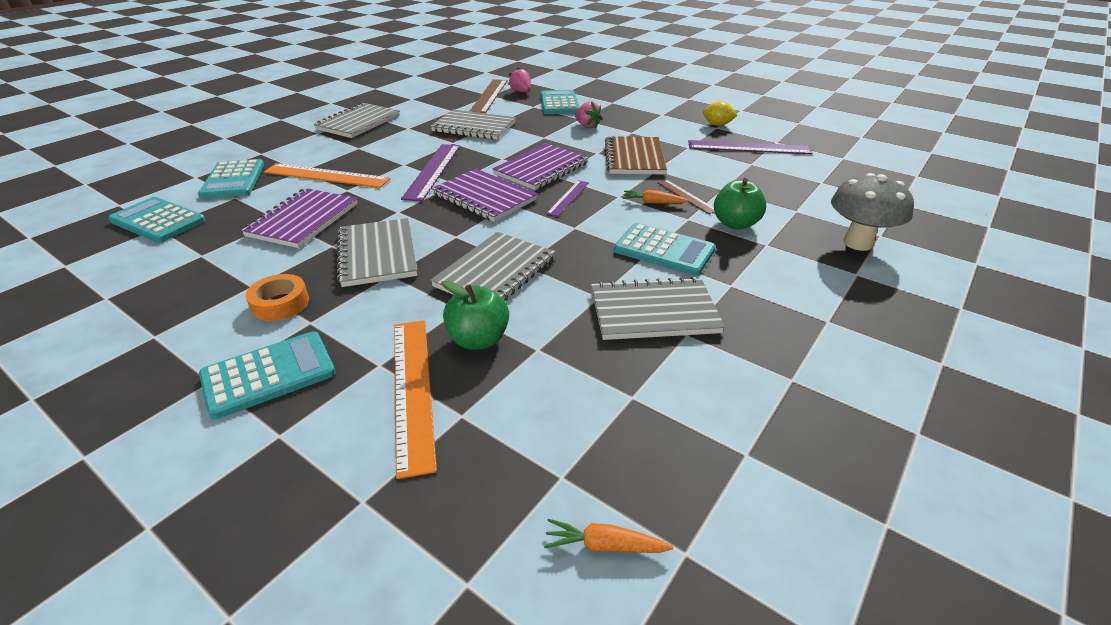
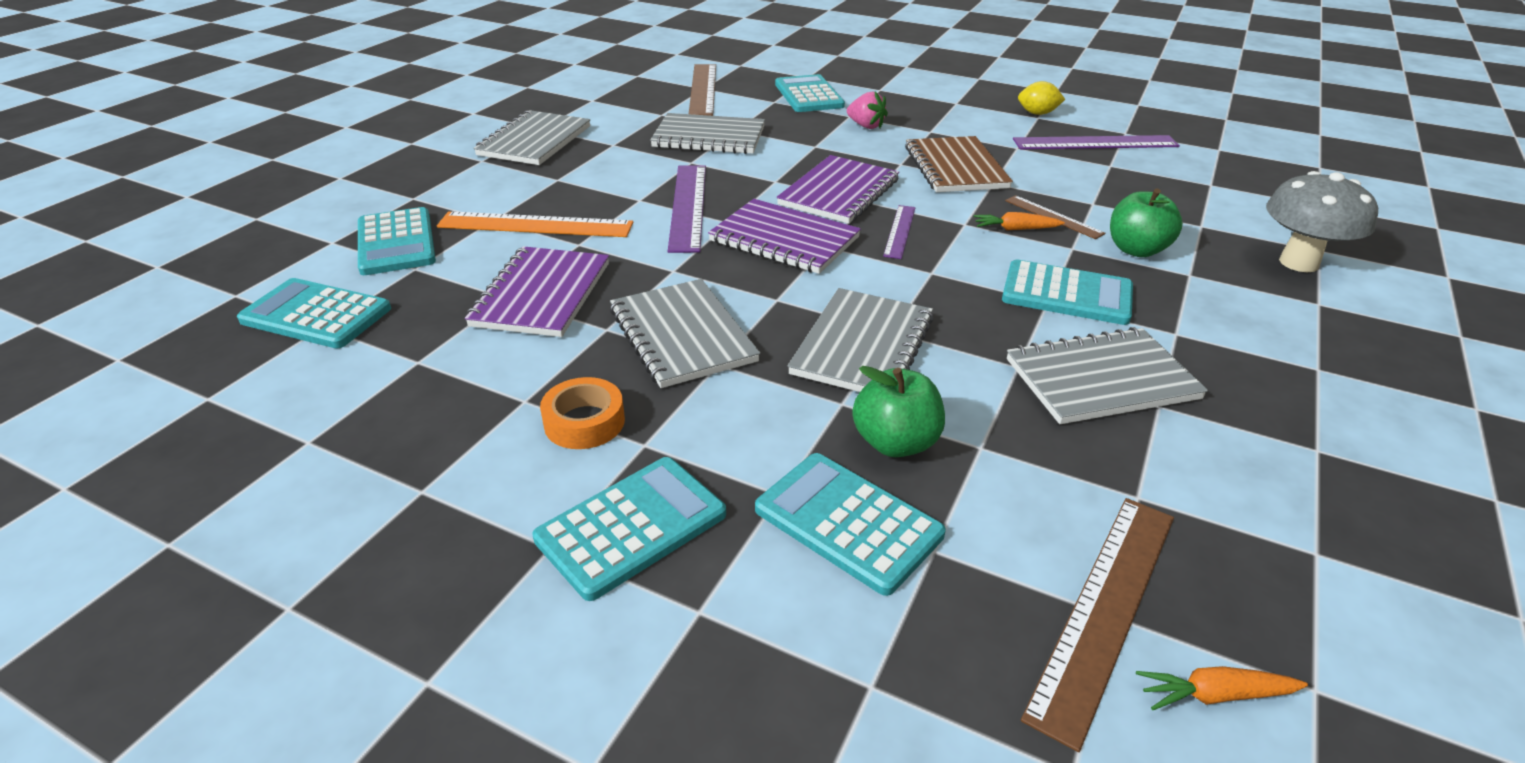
camera: 10 degrees left, 0 degrees up
(413, 389) = (848, 522): orange ruler -> turquoise calculator
(521, 92) = (745, 81): pink strawberry -> none
(559, 473) = (1105, 609): none -> brown ruler

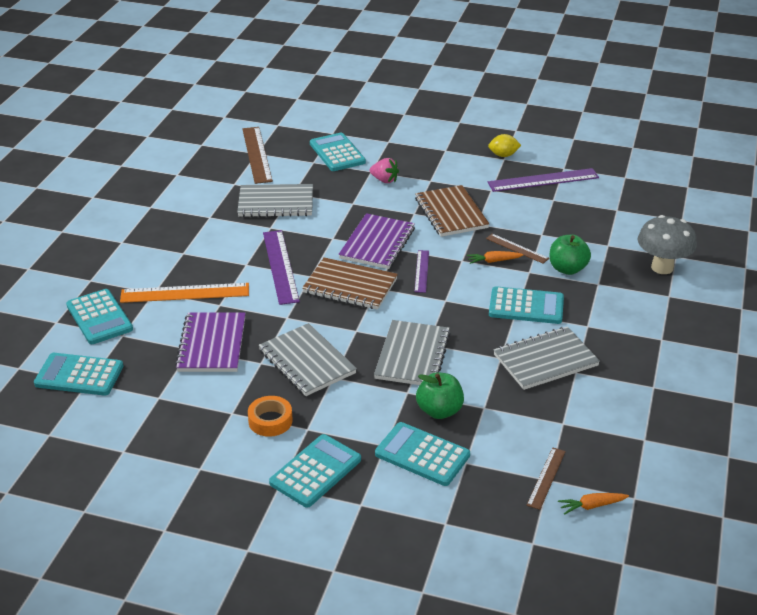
camera: 10 degrees left, 0 degrees up
(534, 141) = (151, 220): grey notebook -> none
(784, 239) = (350, 286): purple notebook -> brown notebook
(1105, 609) = (546, 478): brown ruler -> brown ruler, size x0.57

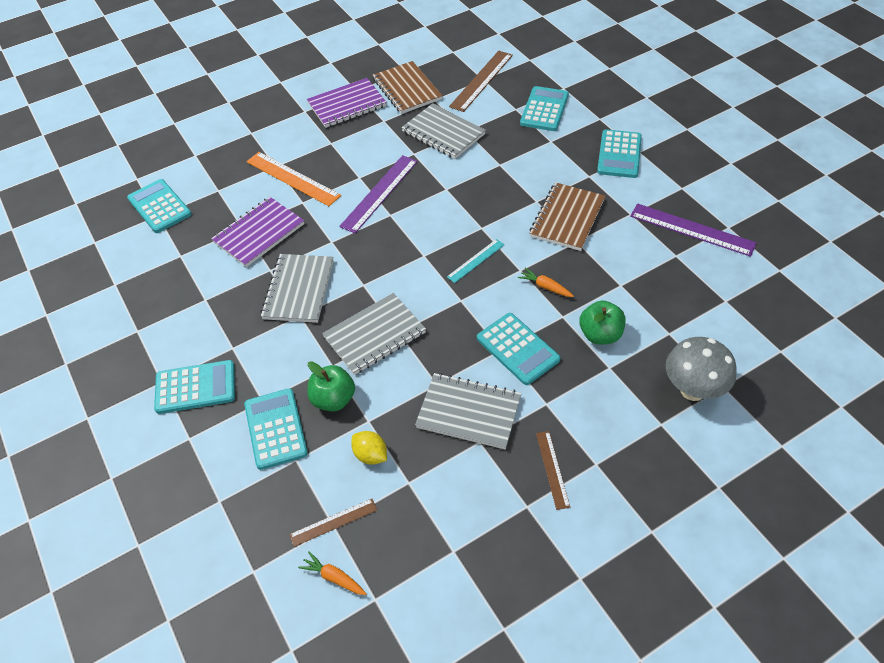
camera: 45 degrees right, 15 degrees up
(99, 317) = (221, 167): turquoise calculator -> turquoise calculator (619, 154)
(270, 421) = (219, 323): orange tape -> none
(350, 286) = (406, 241): brown notebook -> brown notebook (407, 89)
(377, 243) = (473, 214): purple notebook -> purple notebook (347, 105)
(384, 180) = (551, 155): pink strawberry -> none
(422, 271) = (476, 261): purple ruler -> turquoise ruler
(503, 155) = (686, 184): yellow lemon -> yellow lemon (371, 455)
(517, 248) = (580, 286): brown ruler -> brown ruler (552, 469)

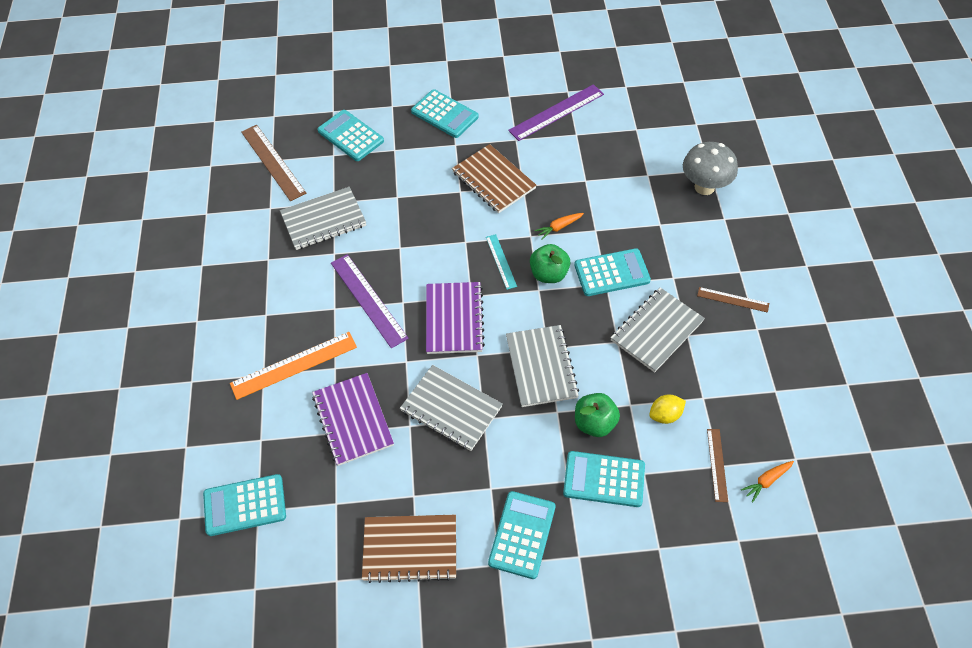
camera: 65 degrees left, 5 degrees up
(347, 105) = (218, 281): purple notebook -> purple notebook (454, 319)
(407, 89) = (236, 223): brown notebook -> brown notebook (410, 549)
(600, 334) = (626, 215): green apple -> green apple (549, 274)

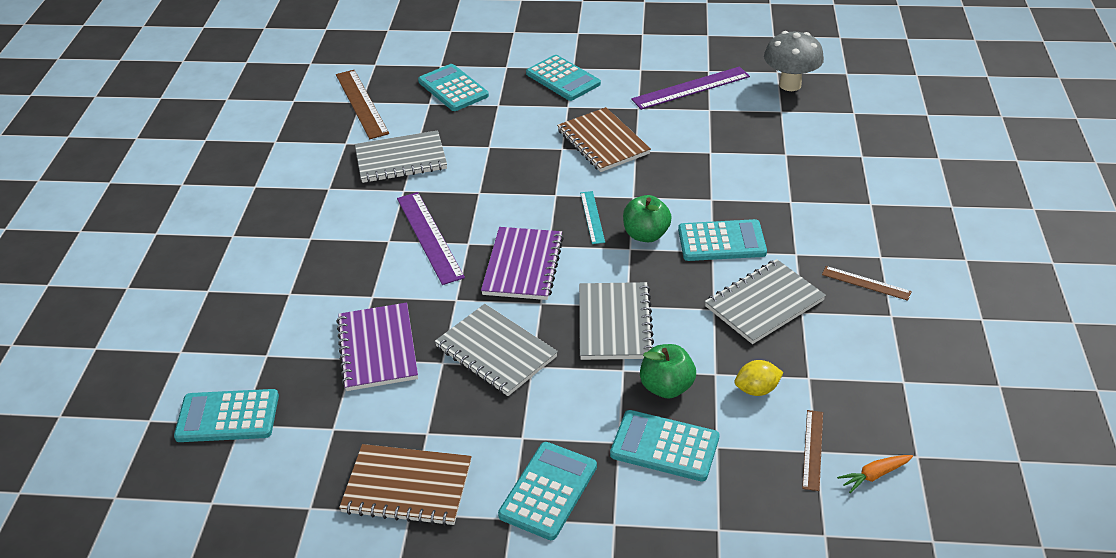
camera: 10 degrees right, 15 degrees down
(294, 365) = (326, 289): orange ruler -> none
(559, 227) = (668, 192): orange carrot -> none
(704, 187) = (852, 171): grey mushroom -> grey mushroom (790, 85)

